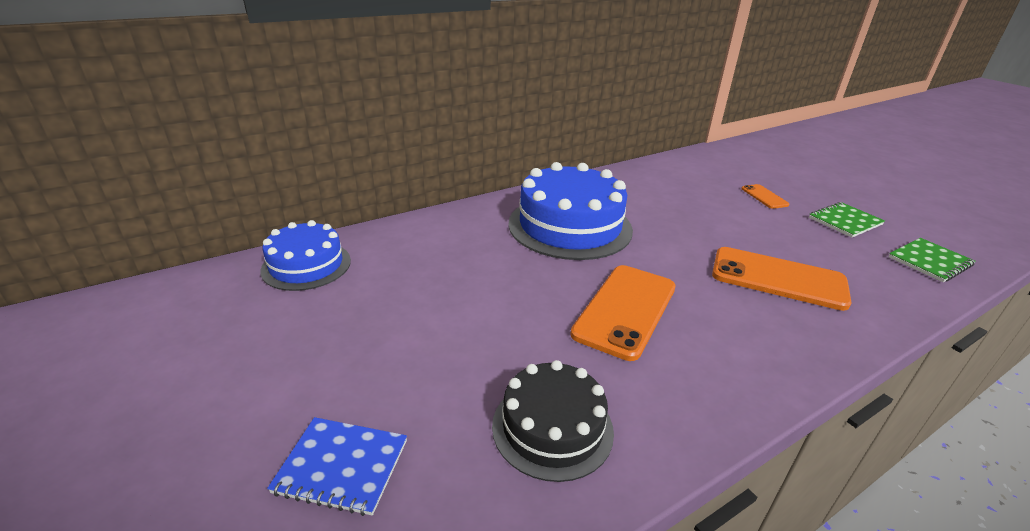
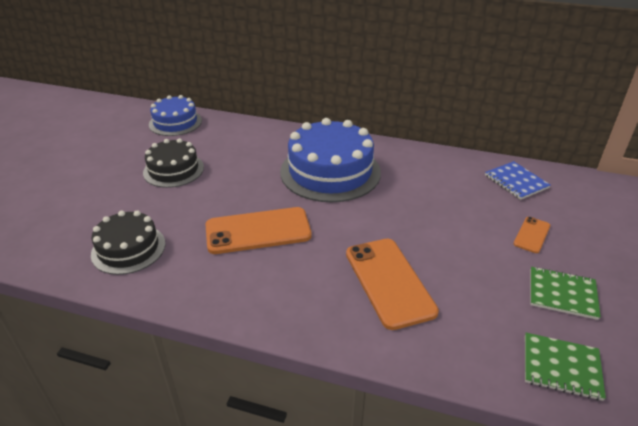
camera: 50 degrees right, 5 degrees up
(341, 466) = (56, 207): blue notebook -> blue notebook (516, 182)
(417, 313) = (173, 170): none -> black cake

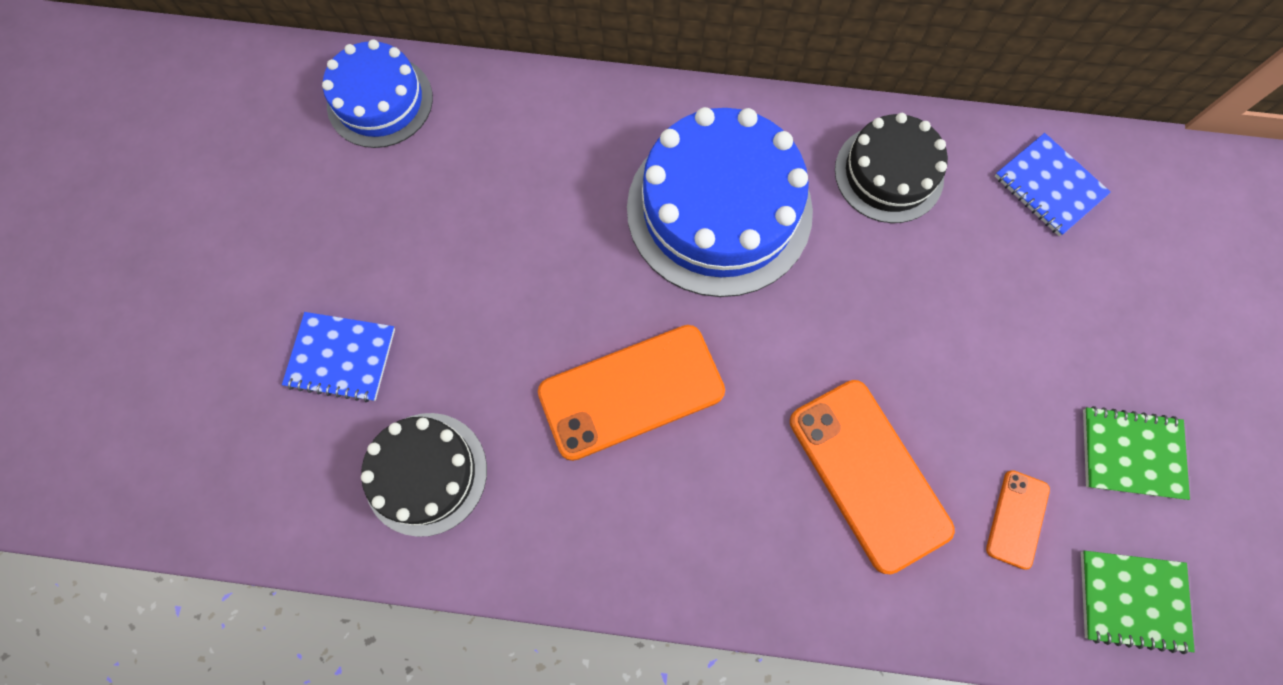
camera: 10 degrees left, 35 degrees up
(108, 200) = (341, 357): none -> blue notebook
(173, 170) = (429, 251): black cake -> black cake (888, 173)
(532, 235) = (1081, 324): orange phone -> orange phone (1017, 519)

